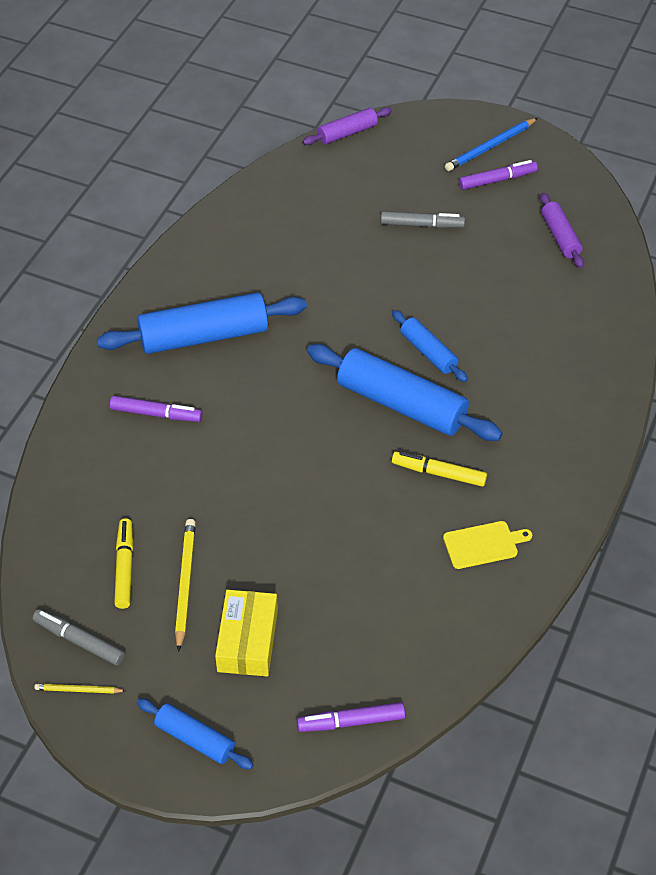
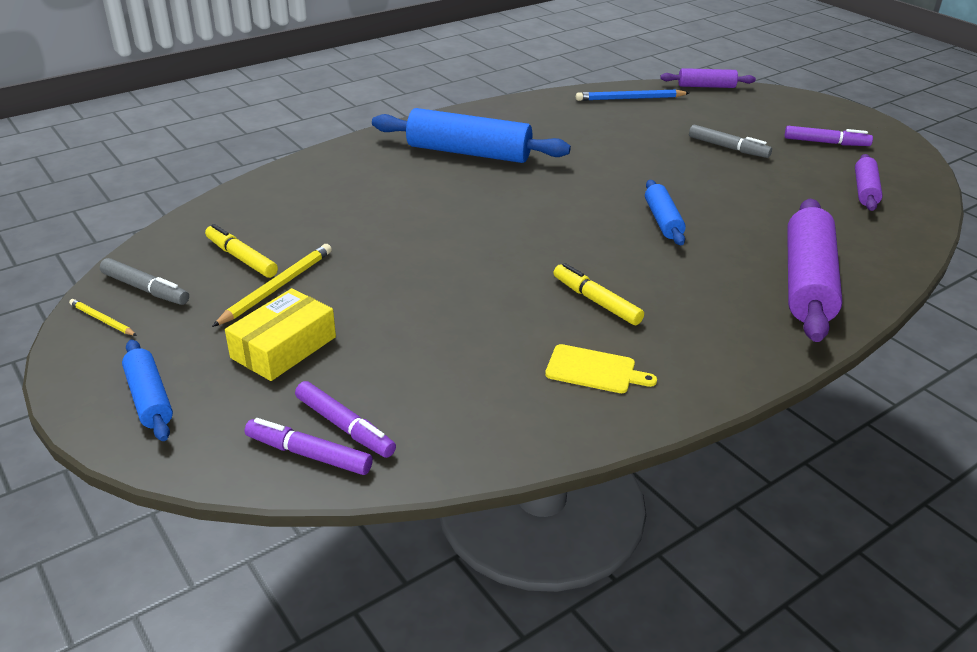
camera: 30 degrees right, 15 degrees down
(79, 641) = (145, 289): grey marker -> grey marker turned 150 degrees clockwise
(124, 567) = (241, 258): yellow marker -> yellow marker turned 75 degrees counterclockwise
(156, 414) = (379, 181): purple marker -> purple marker (345, 426)
(401, 404) = (603, 244): blue rolling pin -> none
(490, 147) = (835, 124): blue pencil -> blue pencil (630, 98)
(574, 375) = (807, 282): none -> purple rolling pin

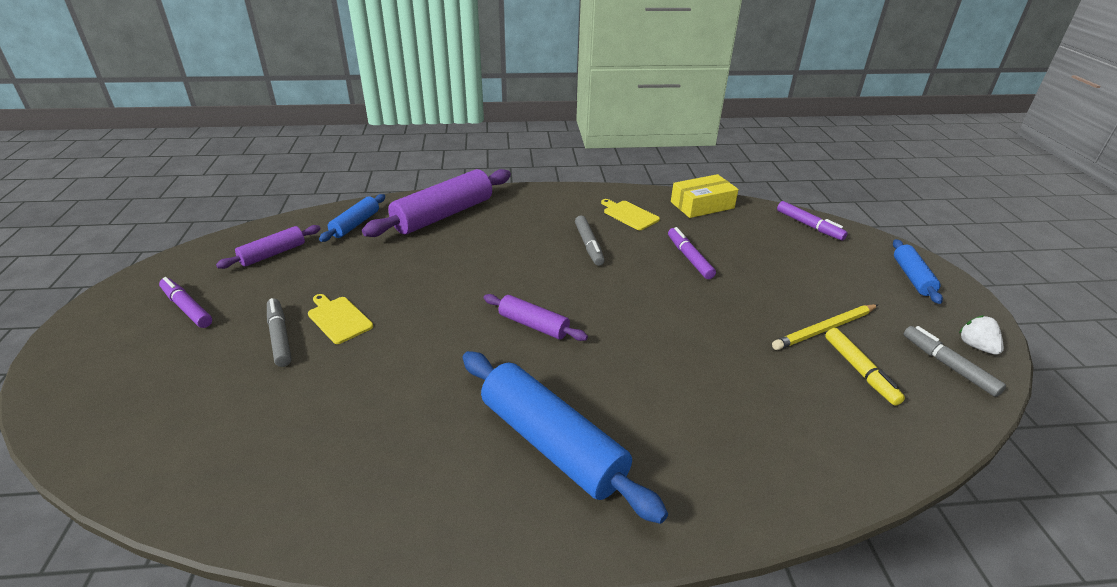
camera: 150 degrees left, 0 degrees up
(102, 320) = (976, 346): yellow pencil -> white strawberry
(283, 347) = (821, 281): yellow box -> yellow box (702, 205)
(345, 426) = (786, 231): purple marker -> purple marker (689, 258)
(596, 301) = (589, 245): yellow marker -> grey marker
(630, 98) = (222, 478): blue pencil -> none
(663, 220) = (465, 283): blue rolling pin -> blue rolling pin (355, 224)
(706, 86) = (85, 461): purple rolling pin -> purple rolling pin (533, 325)
(712, 168) = (338, 318): none -> yellow cutting board

